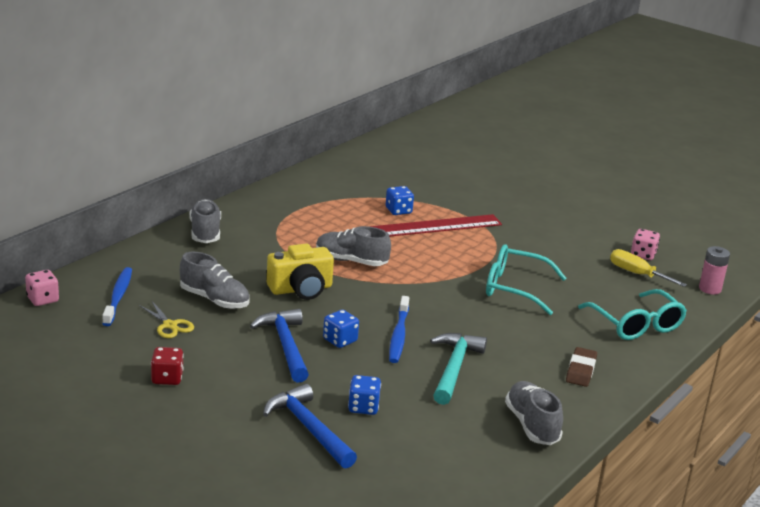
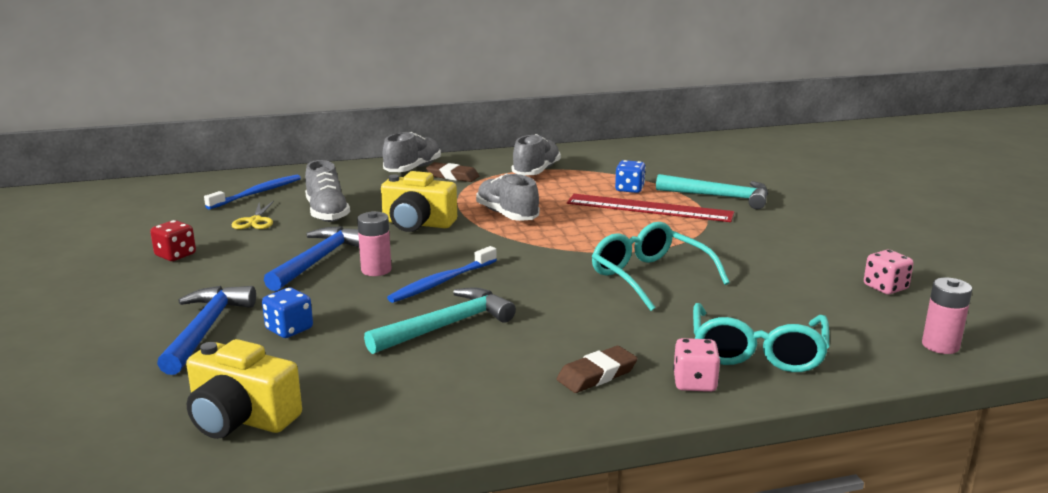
camera: 40 degrees right, 5 degrees down
(42, 299) = (201, 182): pink dice -> pink dice (694, 383)
(250, 232) = (452, 176): none -> brown eraser
(340, 340) = (376, 270): blue dice -> pink battery
(441, 476) = (241, 418): none -> yellow camera
(465, 202) = (719, 197): none -> turquoise hammer
(532, 425) = (434, 408): grey shoe -> grey shoe (536, 171)
(637, 274) = (844, 303): yellow screwdriver -> none

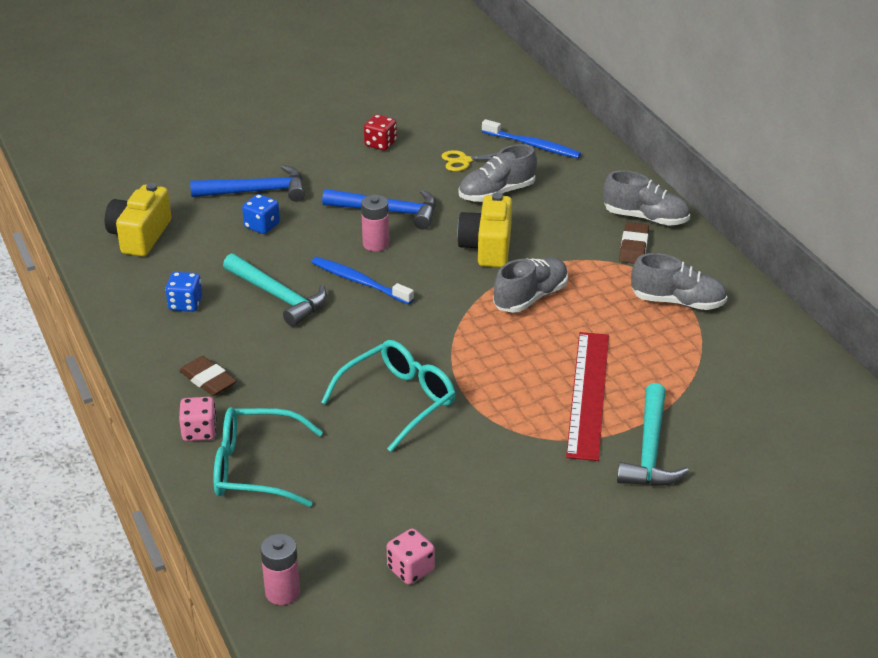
camera: 80 degrees right, 15 degrees up
(629, 189) = (646, 376): blue dice -> blue dice (185, 304)

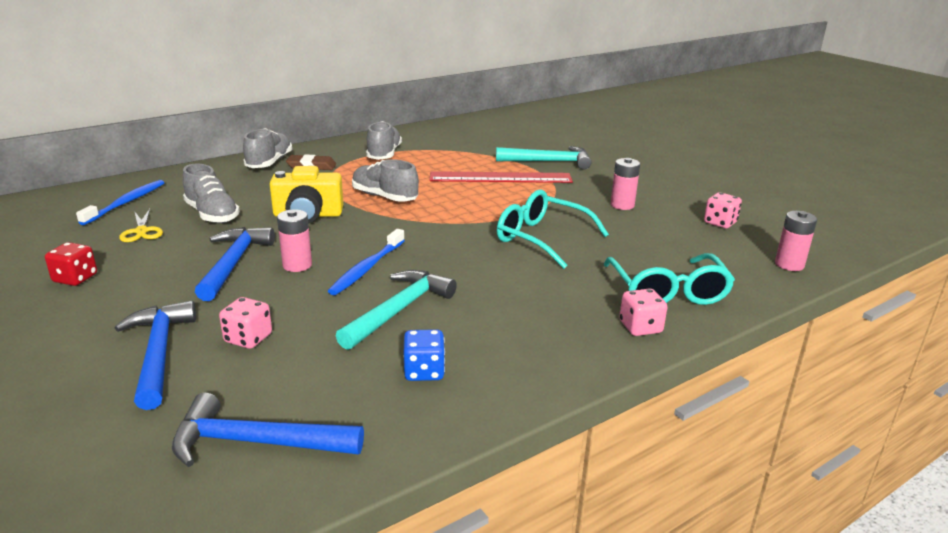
camera: 100 degrees left, 10 degrees down
(140, 236) = (257, 442): yellow camera -> blue hammer
(208, 380) = (559, 334): brown eraser -> none
(262, 226) = (248, 338): blue dice -> pink dice
(482, 489) = (622, 205): none -> pink battery

